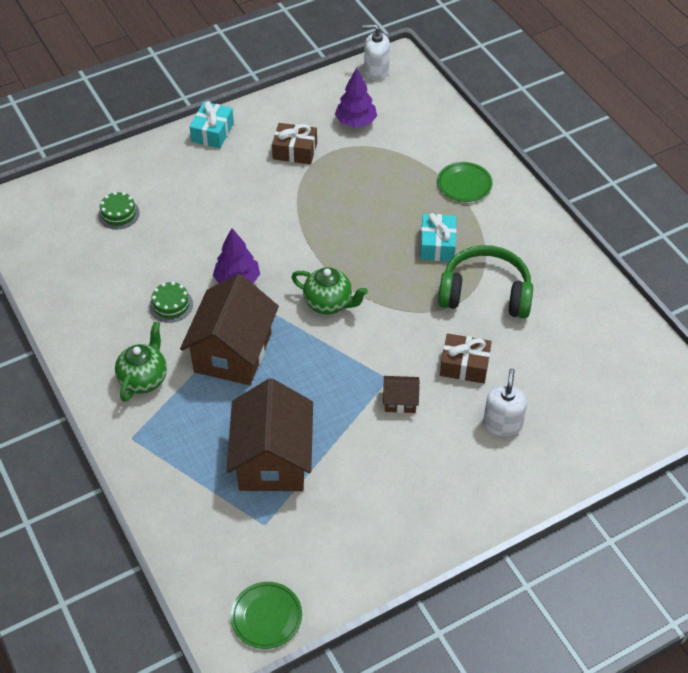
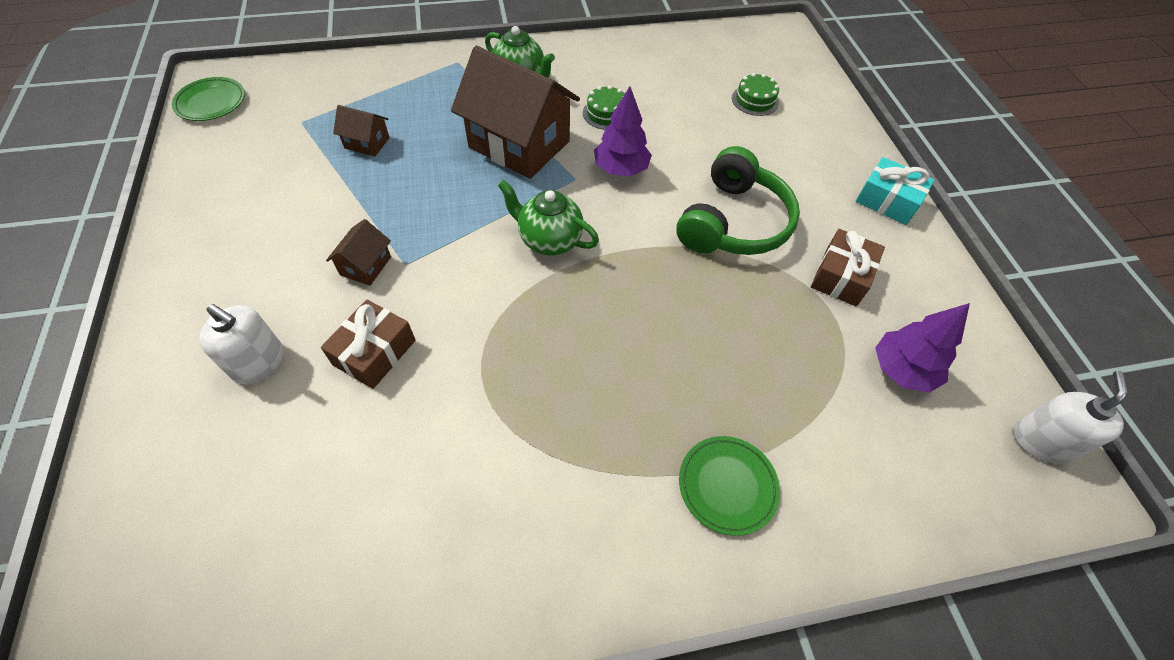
camera: 105 degrees right, 5 degrees up
(272, 459) = (367, 143): brown house -> brown house, size x0.44
(329, 303) = (549, 240): green teapot -> green teapot turned 75 degrees clockwise
(437, 245) = (604, 396): turquoise gift -> none
(485, 293) = (483, 427): green headphones -> green headphones (733, 222)

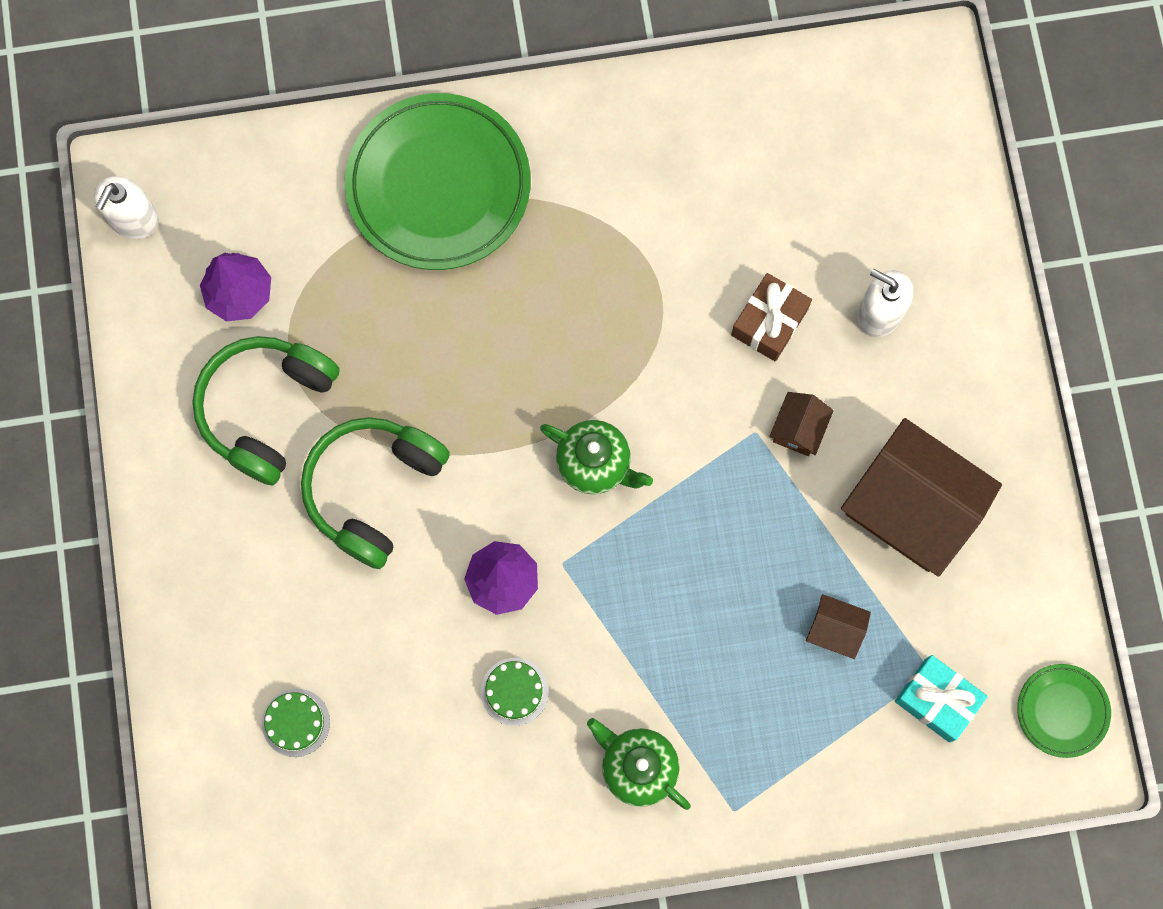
camera: 175 degrees left, 20 degrees up
(519, 144) = (635, 627): brown house -> brown house (910, 508)
(727, 486) = (438, 186): green plate -> green plate, size x2.11
(841, 276) = (266, 409): brown gift -> green headphones
(887, 201) = (170, 524): turquoise gift -> turquoise gift (937, 700)

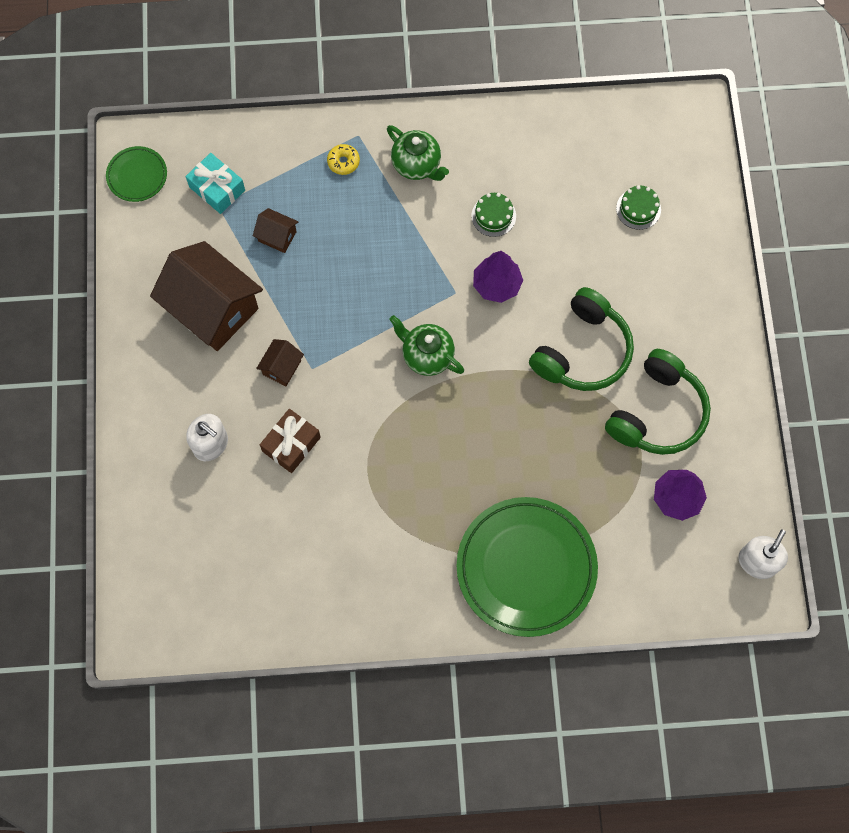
camera: 175 degrees left, 5 degrees down
(751, 762) = (343, 162): none -> yellow donut

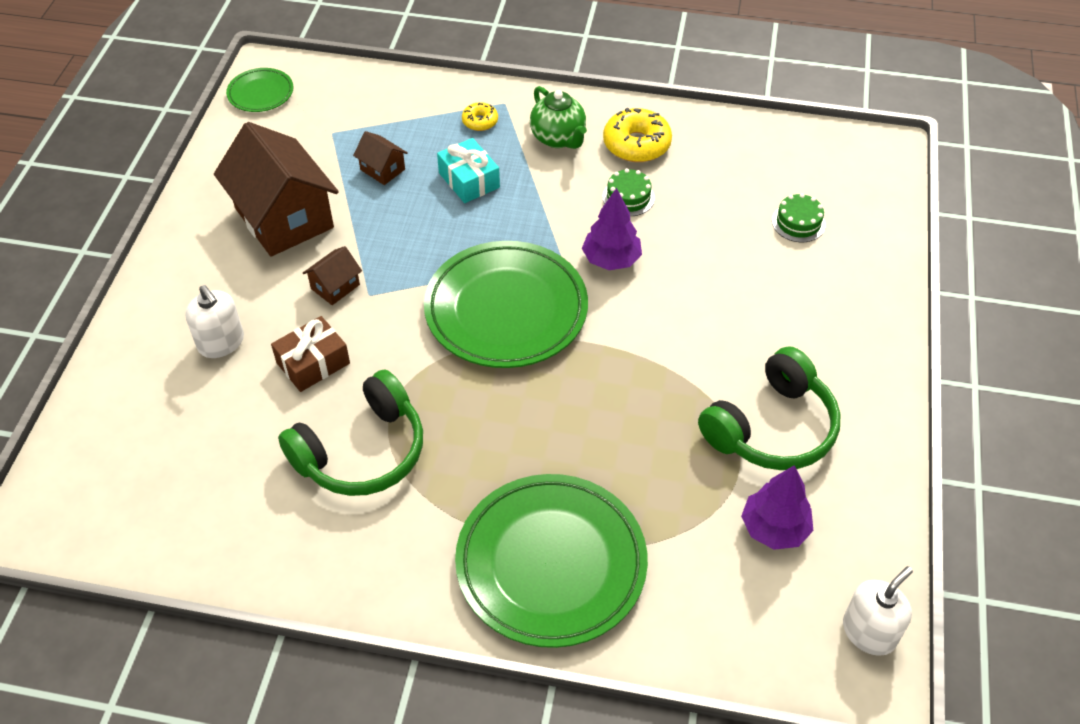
camera: 15 degrees right, 20 degrees down
(217, 188) = (337, 118): turquoise gift -> turquoise gift (469, 180)
(427, 356) = (506, 310): green teapot -> green plate
(485, 155) = (636, 144): none -> yellow donut
(582, 351) = (694, 344): green headphones -> green headphones (362, 451)

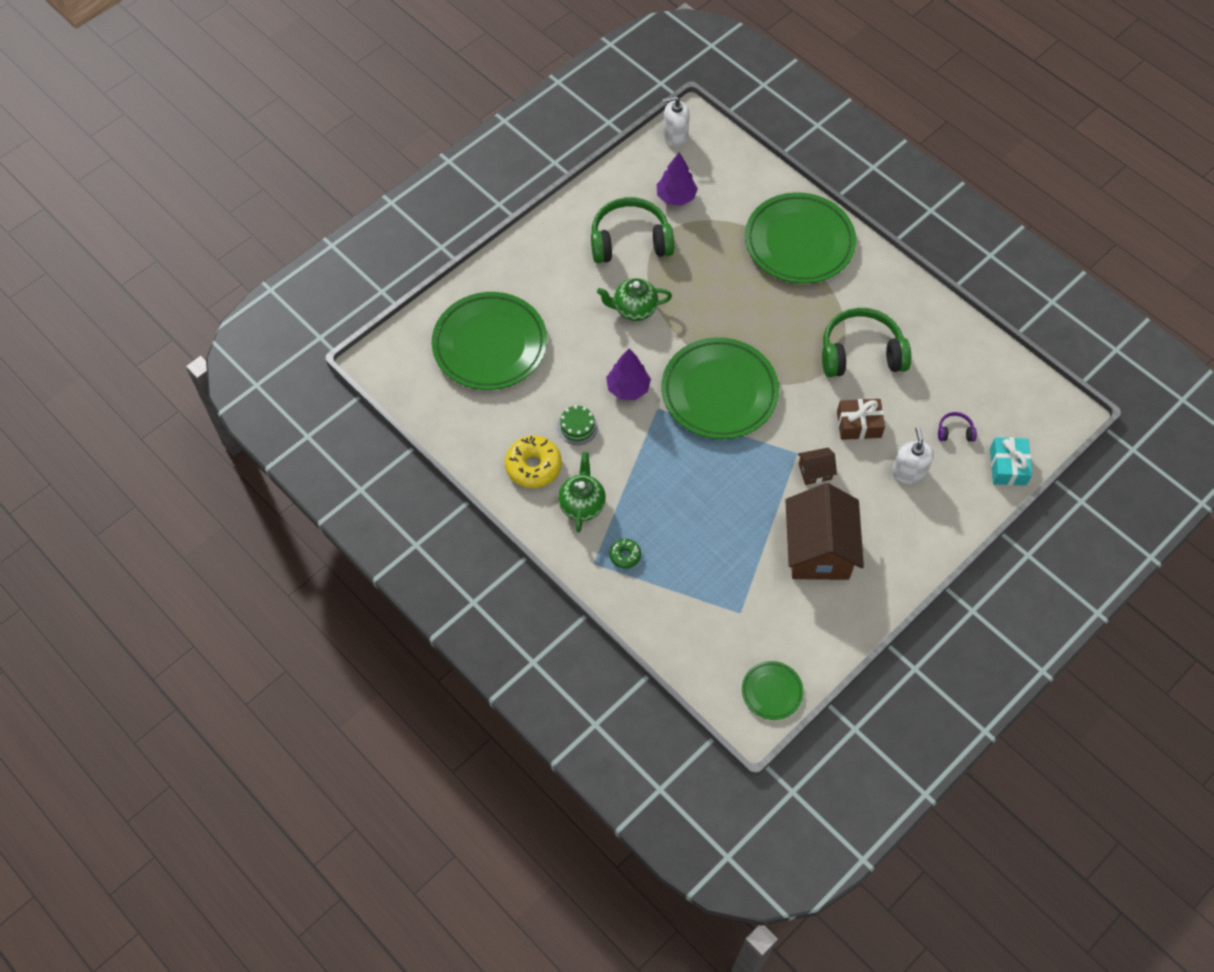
camera: 145 degrees left, 10 degrees up
(183, 419) = (955, 431): none -> purple headphones
(382, 169) = (725, 552): brown house -> none
(469, 180) = (671, 505): turquoise gift -> turquoise gift (1008, 466)
(480, 121) = (625, 555): yellow donut -> green donut
(685, 346) = (634, 309): none -> green teapot
(798, 222) = (490, 345): green cake -> green plate

